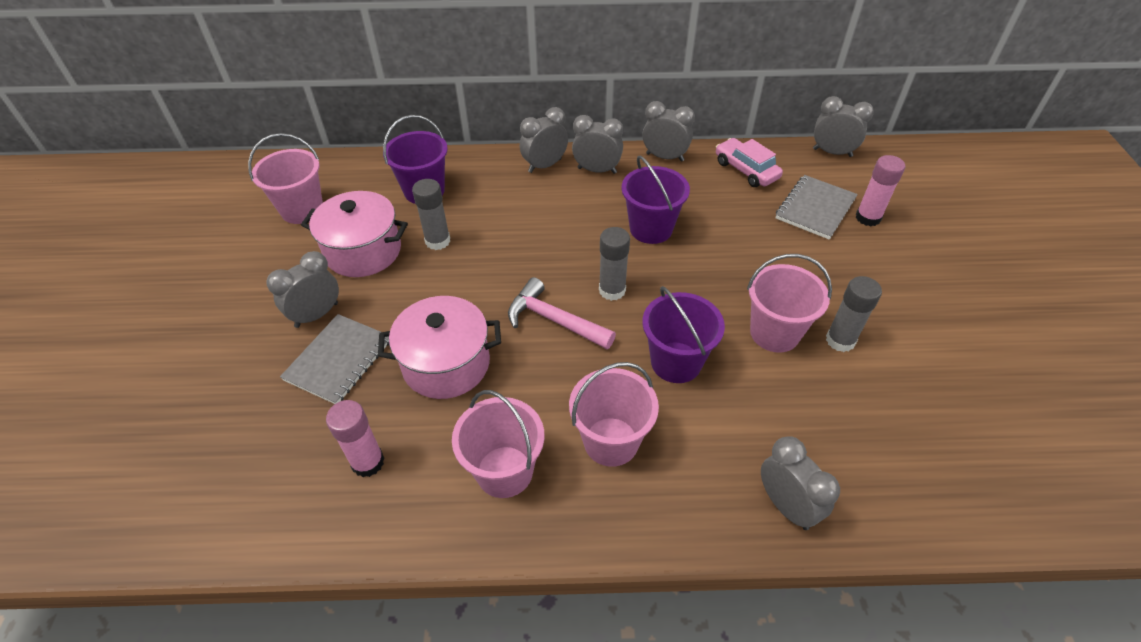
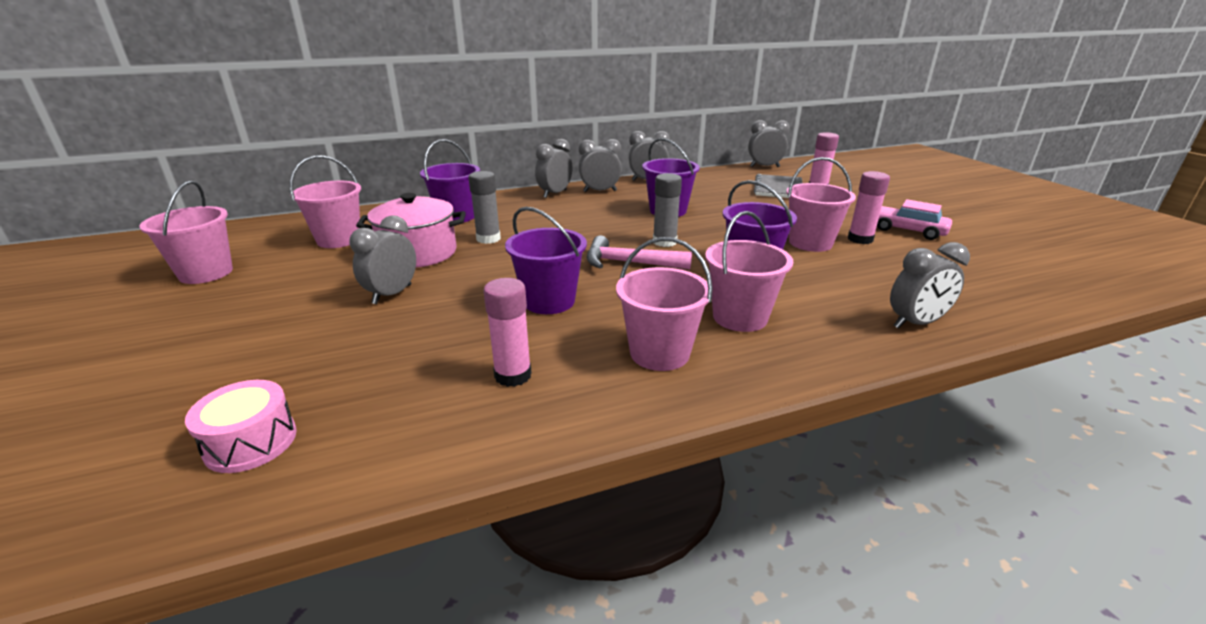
camera: 20 degrees left, 20 degrees down
(157, 480) = (251, 442): none -> pink drum
(180, 240) = (206, 273): none -> pink bucket
(339, 360) = (435, 317): grey notebook -> none
(446, 364) = (549, 301): pink pot -> purple bucket
(746, 170) = (713, 179): pink car -> pink car (907, 230)
(786, 505) = (915, 323): grey clock -> grey clock turned 120 degrees clockwise
(840, 340) = (860, 239): grey glue stick -> pink glue stick

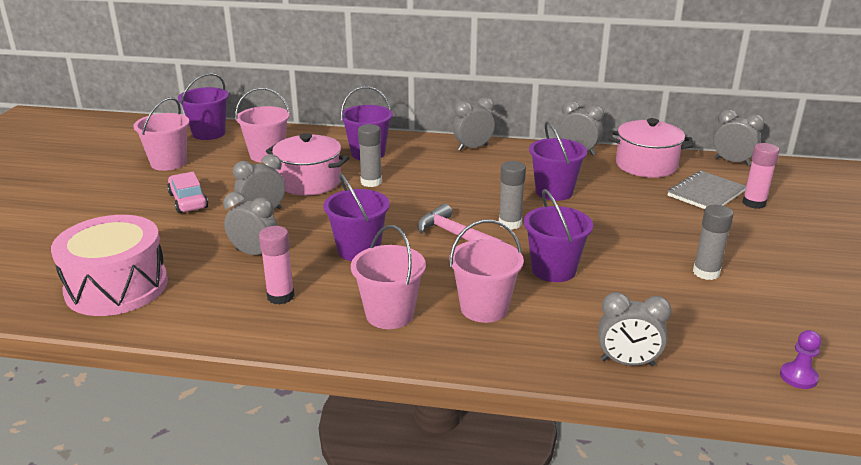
camera: 30 degrees right, 0 degrees up
(238, 234) = (209, 133): none -> purple bucket
(251, 442) = (117, 287): pink drum -> pink drum, size x1.92
(600, 191) = (517, 154): grey clock -> grey clock (254, 254)
(710, 179) = (646, 165): none -> pink pot
(810, 243) = (647, 262): pink bucket -> none
(860, 239) = (706, 272): pink glue stick -> grey glue stick
(907, 230) = (777, 278): pink car -> pink car (188, 201)
(1030, 293) = (798, 377): none -> purple pawn

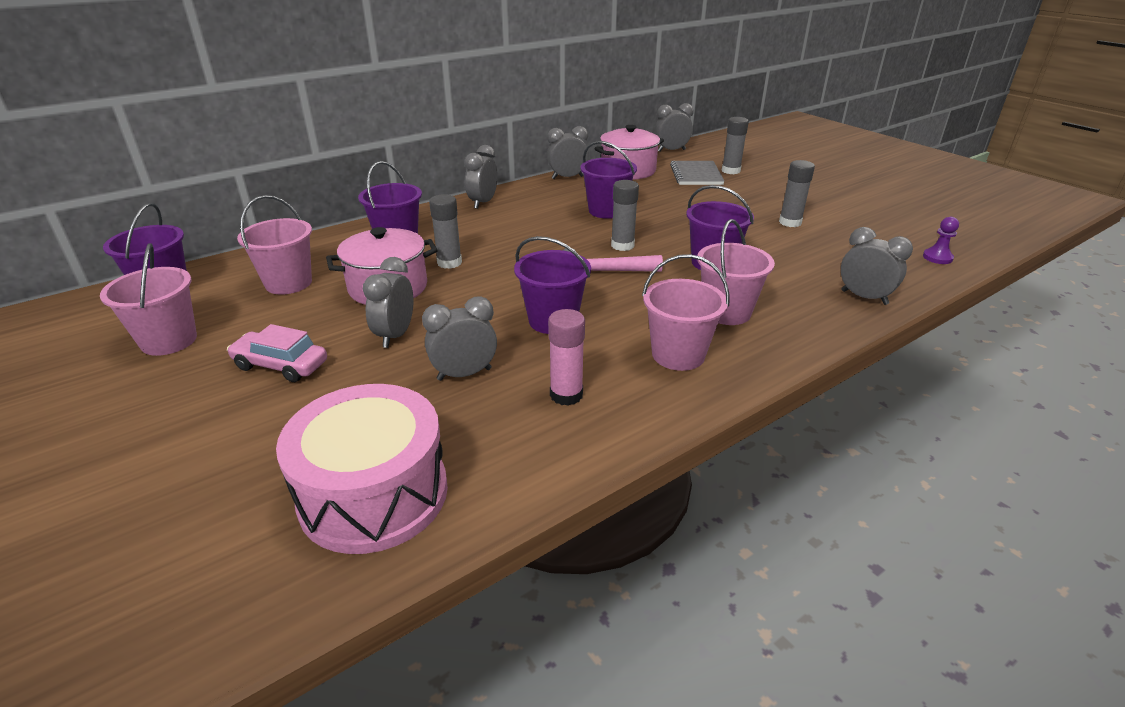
camera: 45 degrees left, 5 degrees up
(627, 362) = (864, 297): grey clock -> grey clock turned 105 degrees counterclockwise
(754, 203) = (730, 171): pink glue stick -> grey glue stick

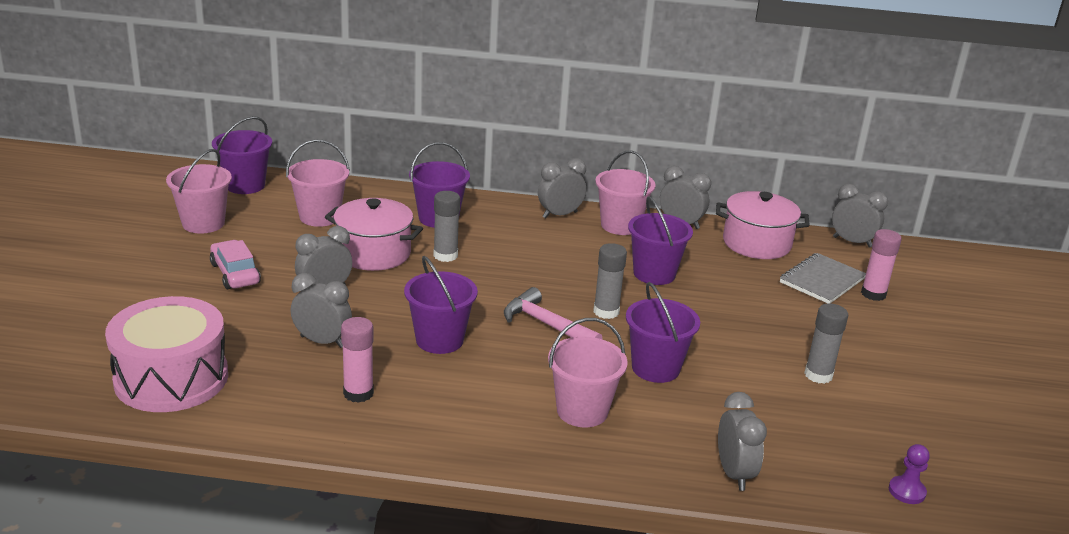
camera: 40 degrees right, 5 degrees down
(678, 355) = (480, 416): pink bucket -> pink bucket (620, 225)
(730, 171) = (873, 294): grey glue stick -> pink glue stick

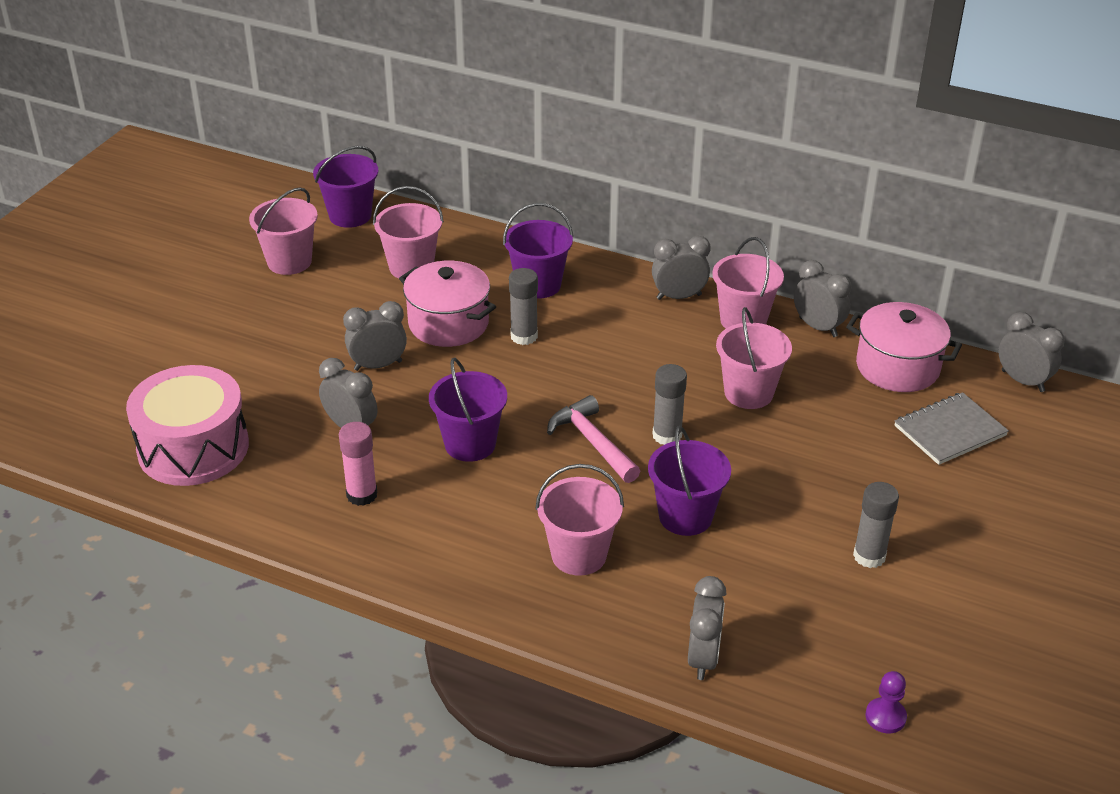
camera: 20 degrees right, 10 degrees up
(235, 274) = (298, 331): pink car -> none
(654, 274) = (748, 393): purple bucket -> pink bucket
(873, 294) = (1004, 459): pink glue stick -> none

